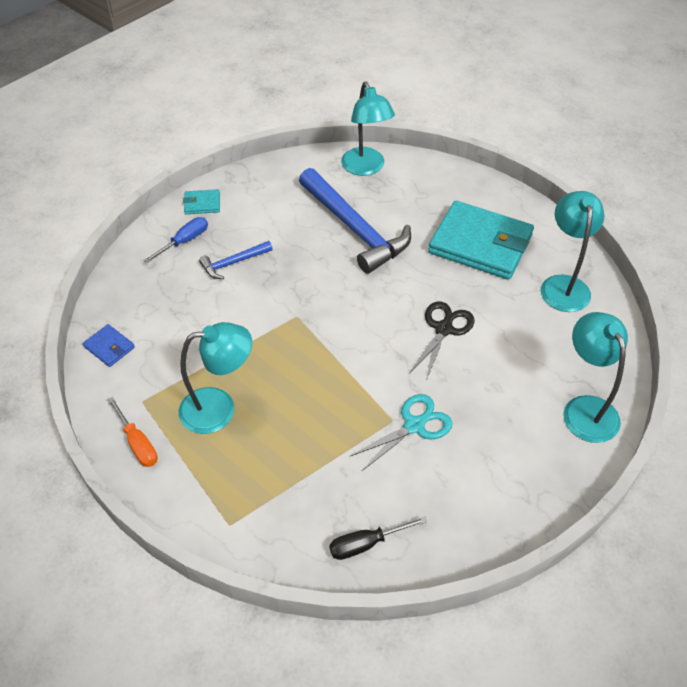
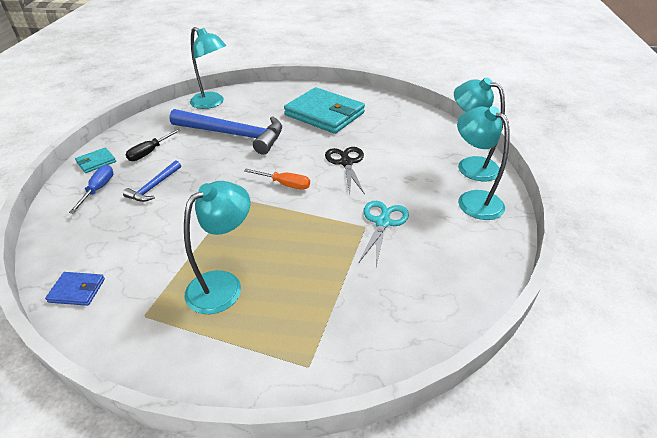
camera: 35 degrees left, 10 degrees down
(138, 443) = (165, 351): orange screwdriver -> orange screwdriver (285, 184)
(366, 544) = (427, 314): black screwdriver -> black screwdriver (150, 152)
(480, 244) = (324, 114): turquoise wallet -> turquoise wallet turned 45 degrees clockwise
(563, 285) = (392, 115): turquoise lamp -> turquoise lamp (473, 200)

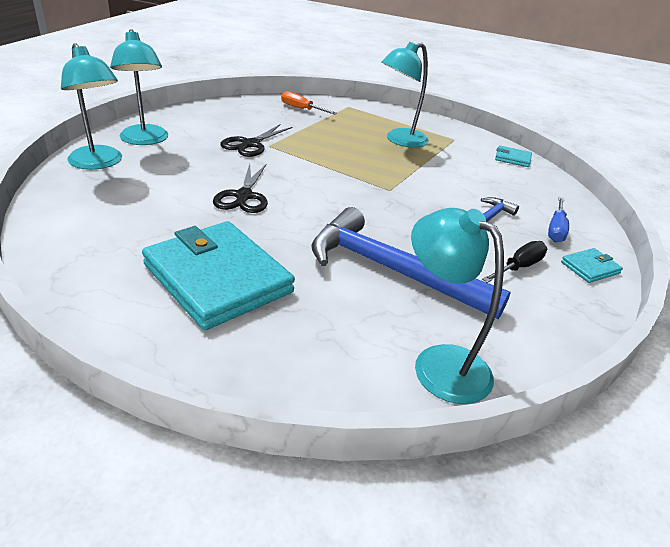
camera: 170 degrees left, 5 degrees down
(77, 290) = (512, 158): blue wallet -> turquoise wallet
(285, 184) = (331, 190): orange screwdriver -> orange screwdriver (301, 109)
(382, 222) = (250, 144): turquoise scissors -> black scissors

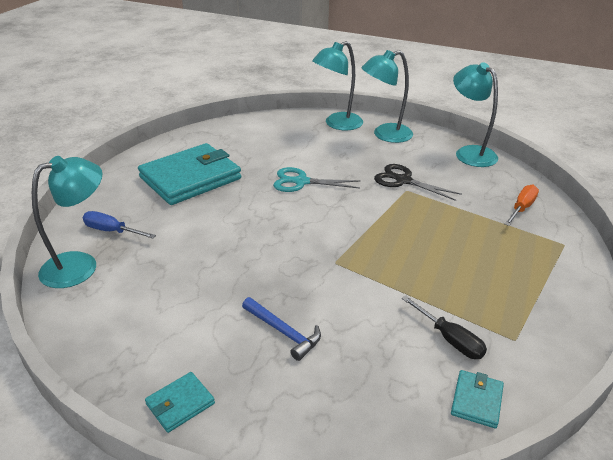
camera: 95 degrees right, 0 degrees up
(244, 196) = (301, 182): black scissors -> turquoise scissors
(391, 270) = (192, 252): blue hammer -> none
(399, 140) = (474, 281): turquoise lamp -> turquoise lamp (469, 153)
(518, 267) = (188, 337): black screwdriver -> black screwdriver (450, 339)
(556, 229) = (264, 395): blue screwdriver -> blue screwdriver (112, 231)
(590, 268) = (180, 404): turquoise wallet -> turquoise wallet turned 75 degrees clockwise

